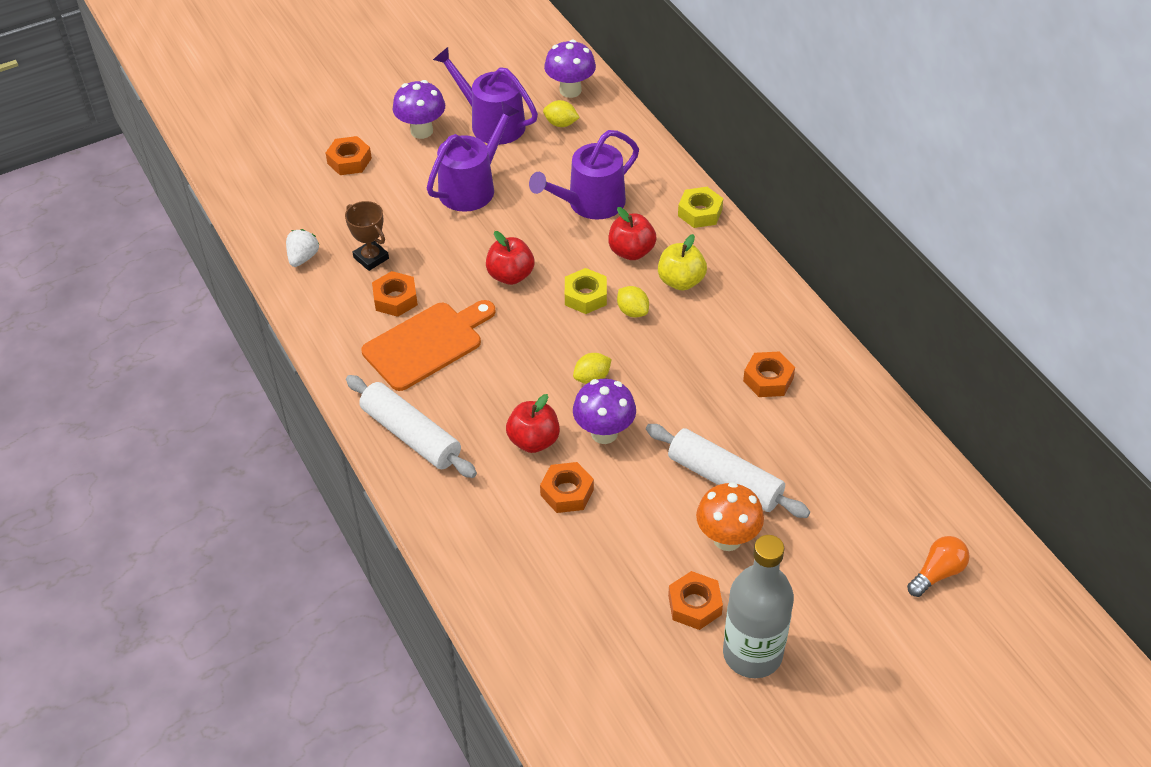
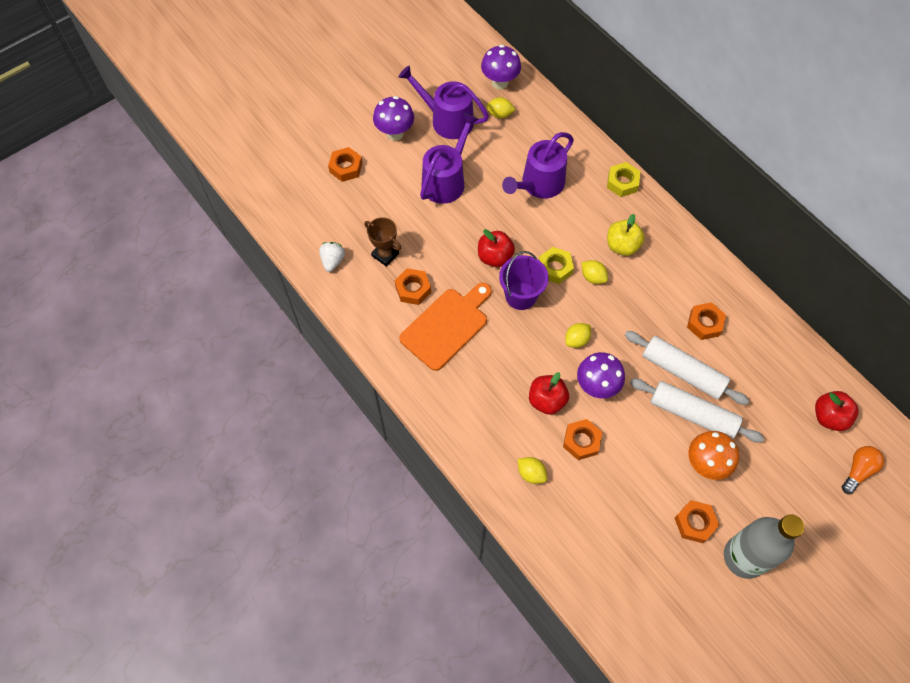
camera: 10 degrees left, 15 degrees up
(410, 435) = (454, 408): white rolling pin -> white rolling pin (682, 372)
(490, 520) = (531, 473): none -> yellow lemon
(532, 321) = (521, 296): none -> purple bucket
(631, 251) = (579, 224): red apple -> red apple (829, 417)

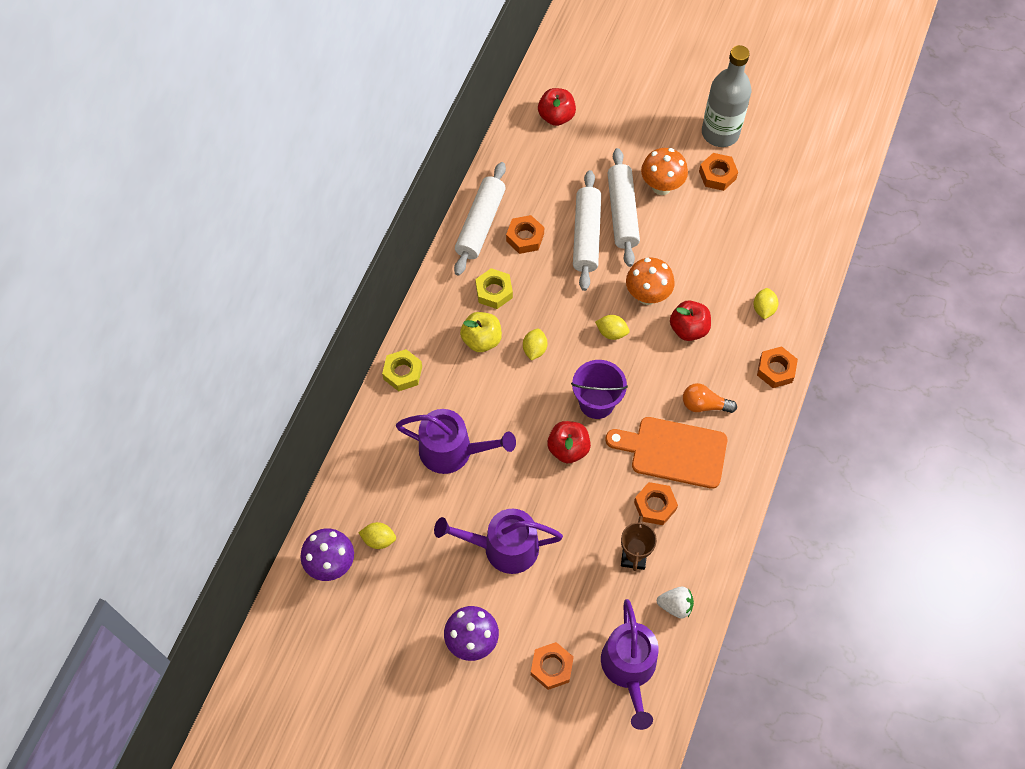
camera: 120 degrees left, 0 degrees up
(332, 261) = (675, 605): white strawberry -> white strawberry turned 150 degrees counterclockwise
(447, 120) = (419, 593): purple watering can -> purple watering can (629, 668)
(500, 114) = (379, 539): yellow lemon -> yellow lemon turned 60 degrees counterclockwise
(555, 268) = (545, 387): yellow nut -> yellow nut (494, 291)
(581, 441) = (707, 284): orange nut -> orange nut (775, 370)
(596, 386) = (647, 295): purple mushroom -> orange mushroom
(735, 297) = (480, 224): none -> white rolling pin
(858, 470) = (592, 83): orange light bulb -> orange light bulb (704, 405)

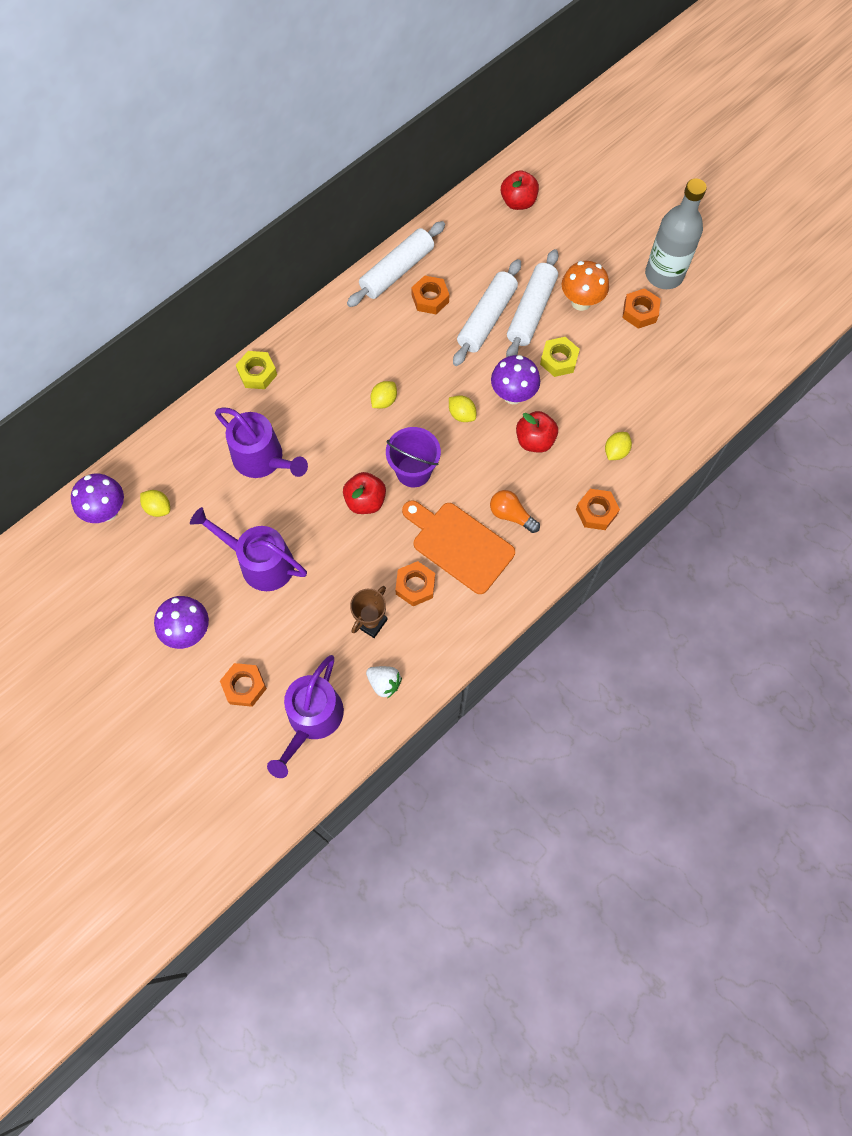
camera: 25 degrees right, 5 degrees up
(481, 340) = (342, 373): yellow apple -> none
(494, 291) = (376, 335): yellow nut -> yellow nut (559, 360)
(647, 295) = (513, 395): orange mushroom -> purple mushroom

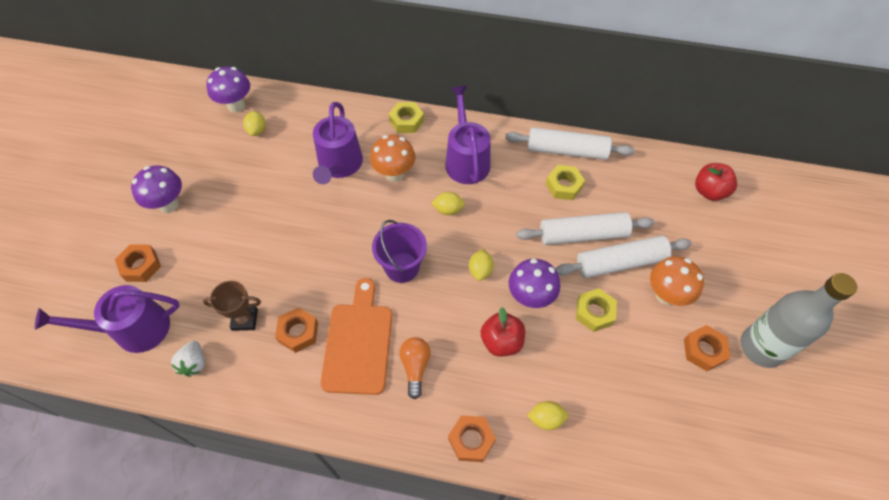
camera: 55 degrees right, 10 degrees down
(260, 562) = (252, 214): purple watering can -> purple watering can (466, 160)
(311, 419) = (394, 174): none -> orange mushroom
(365, 501) = (351, 250): red apple -> none
(430, 298) = (564, 186): orange nut -> yellow nut

